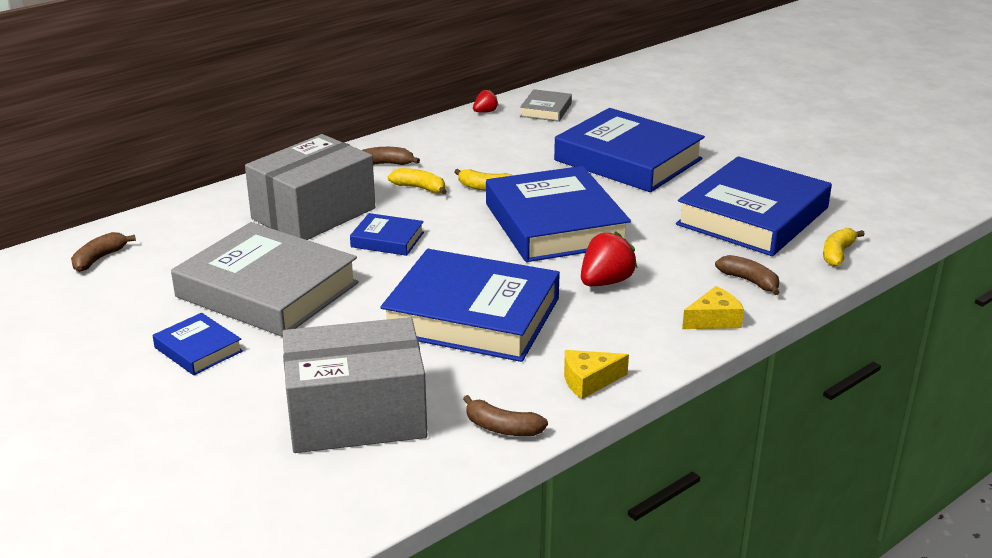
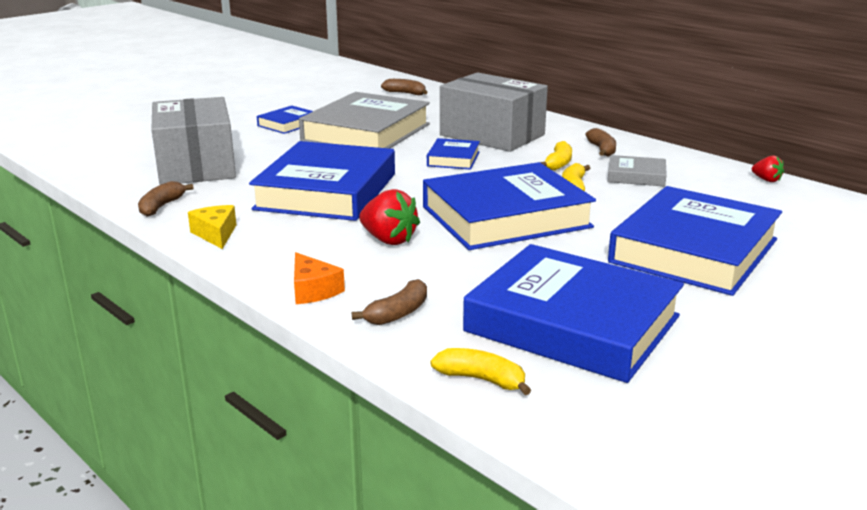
camera: 85 degrees right, 5 degrees down
(546, 110) = (805, 207): grey book -> grey book (636, 176)
(714, 320) = (313, 290): yellow cheese -> orange cheese

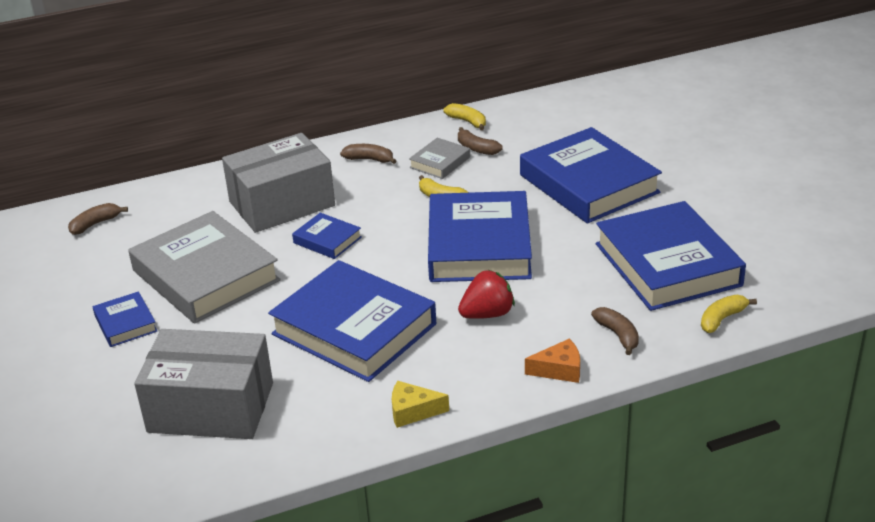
camera: 65 degrees left, 10 degrees up
(161, 206) = (316, 442): brown banana -> brown banana (476, 148)
(558, 163) = (384, 189): yellow banana -> yellow banana (467, 122)
(572, 324) = (667, 264): blue book -> blue book turned 75 degrees counterclockwise
(766, 180) = (489, 112): red strawberry -> none

